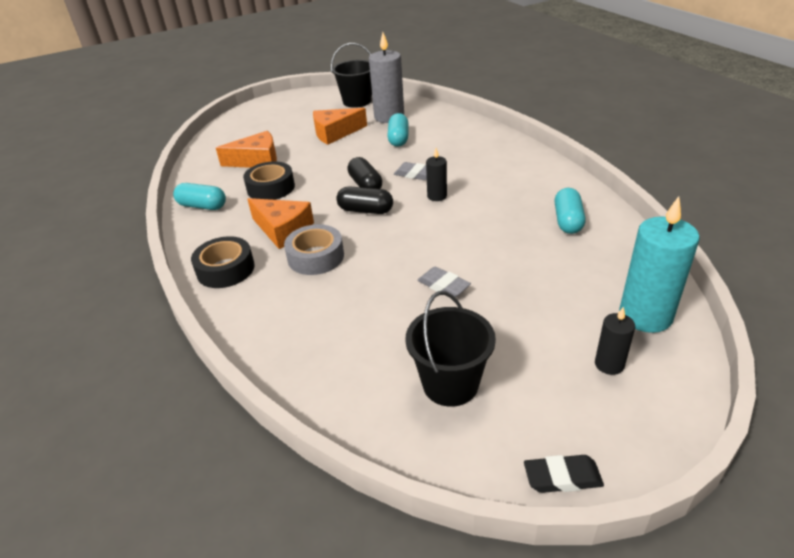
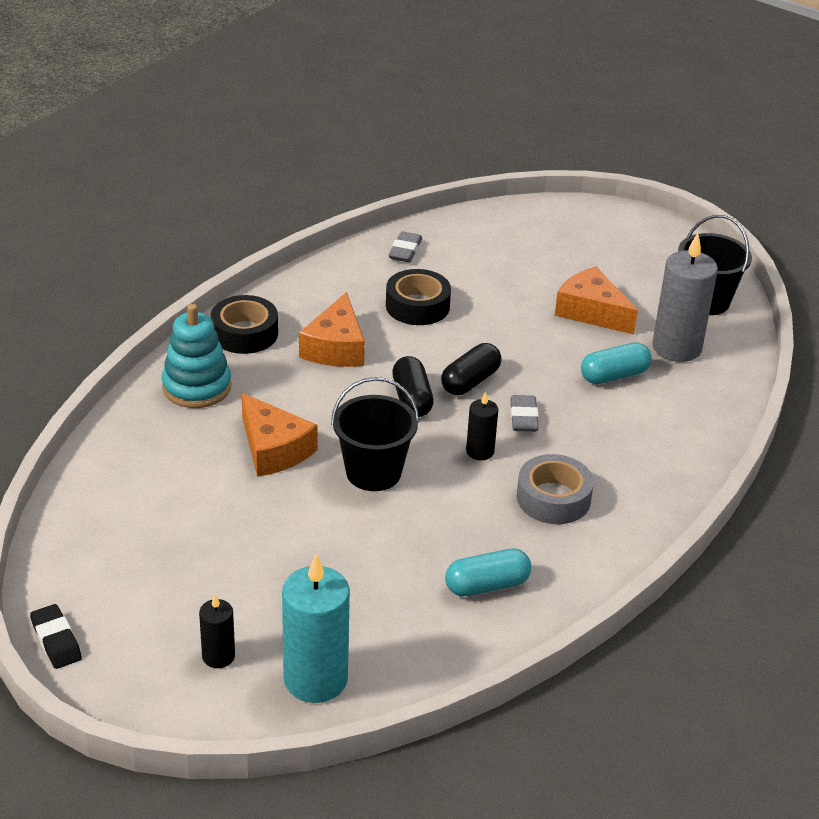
camera: 60 degrees right, 0 degrees up
(202, 206) = (350, 269): turquoise capsule -> none
(257, 160) = (474, 270): orange cheese -> orange cheese (273, 449)
(269, 309) = (197, 387): none -> turquoise stacking toy
(316, 257) = (298, 389): grey tape -> grey tape (553, 498)
(443, 286) = (293, 502): grey eraser -> grey eraser (405, 251)
(450, 384) = (142, 543): black bucket -> black bucket (373, 472)

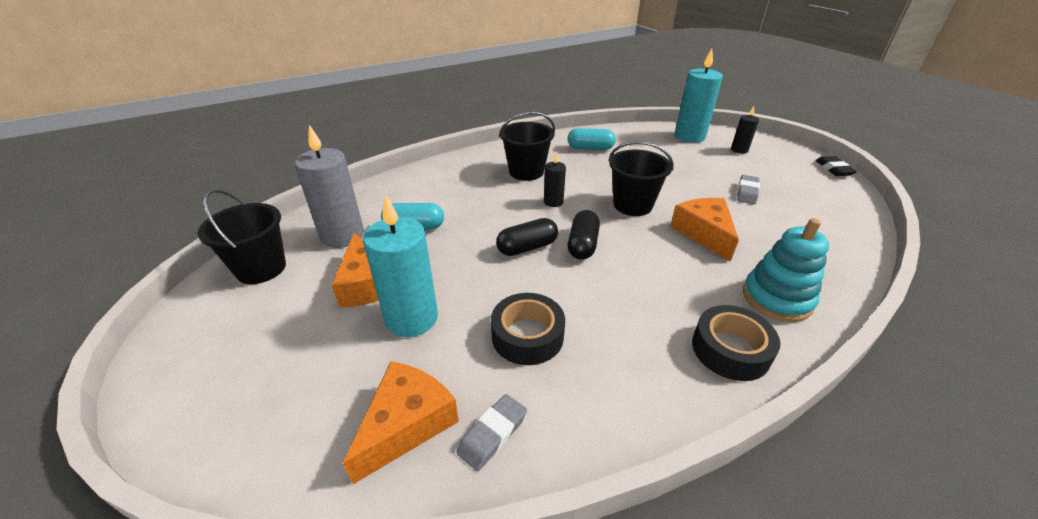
camera: 155 degrees left, 0 degrees up
(335, 347) = (633, 307): orange cheese -> orange cheese (407, 424)
(523, 296) = (412, 318): none -> turquoise candle
(523, 417) = (507, 214): grey eraser -> grey eraser (747, 192)
(553, 498) = (526, 172): grey tape -> black bucket

